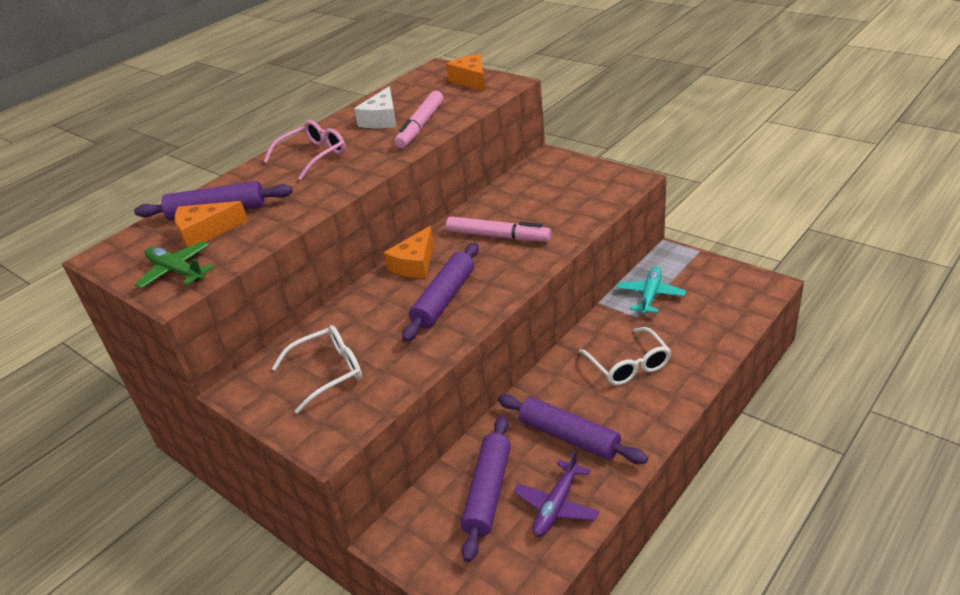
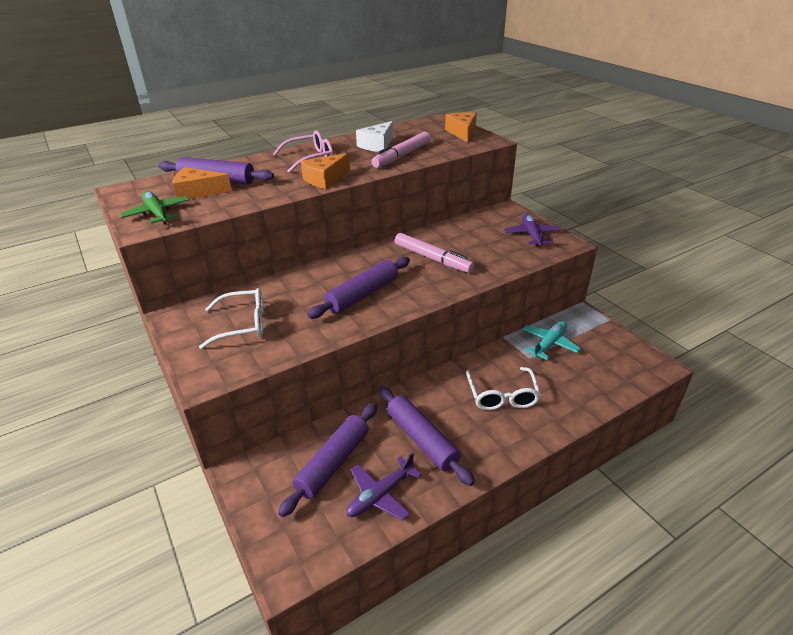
camera: 15 degrees right, 0 degrees up
(415, 264) = (357, 262): orange cheese -> orange cheese (325, 179)
(591, 180) = (531, 235): none -> purple plane

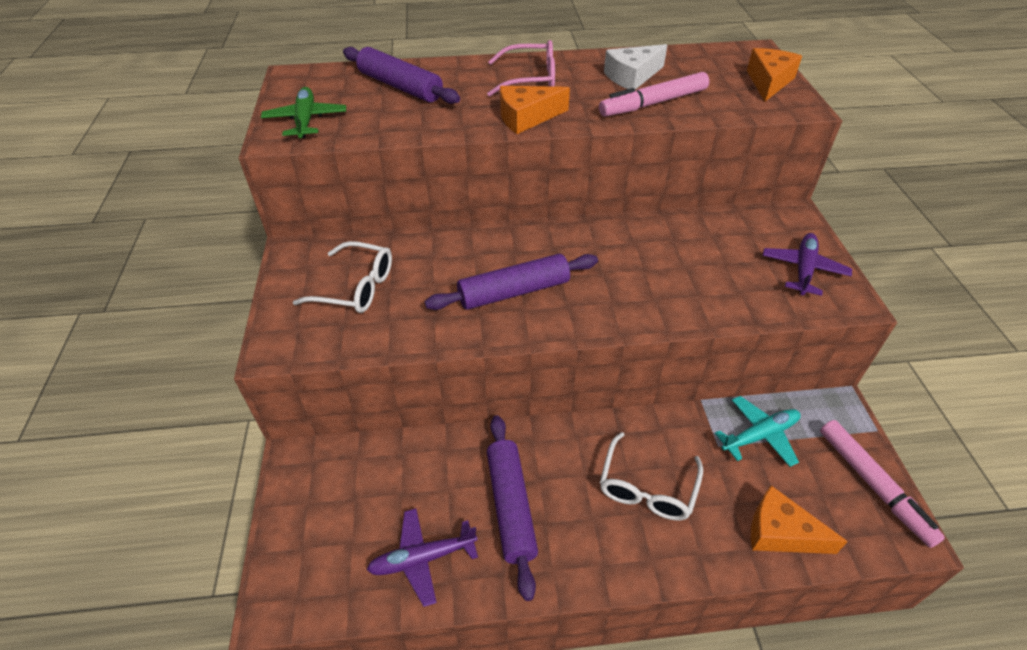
camera: 25 degrees right, 10 degrees up
(198, 192) = (368, 99): orange cheese -> orange cheese (781, 532)
(333, 463) = (395, 492): purple rolling pin -> none
(432, 258) = (637, 265): pink marker -> pink marker (873, 485)

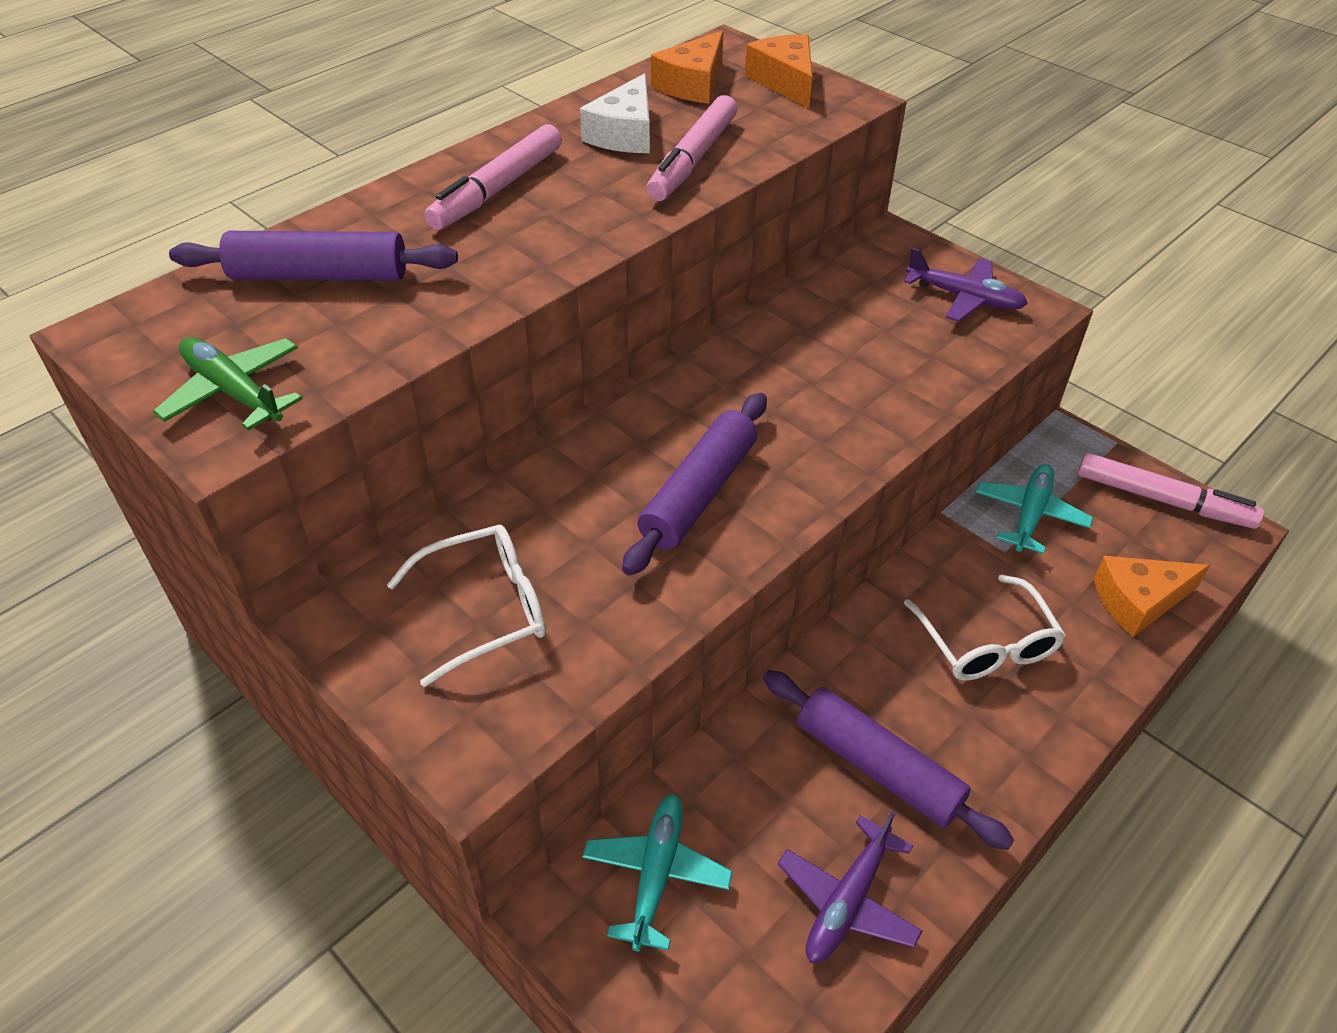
camera: 40 degrees left, 0 degrees up
(352, 475) = (656, 875): none -> turquoise plane
(526, 117) = (562, 244): orange cheese -> orange cheese (693, 84)
(529, 79) = (497, 189): pink glasses -> pink marker
(803, 270) = (964, 298): purple plane -> purple plane turned 135 degrees clockwise

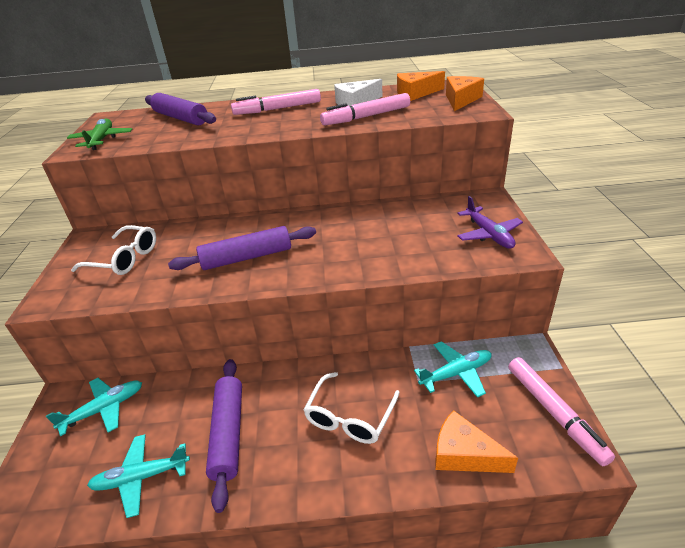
camera: 45 degrees right, 10 degrees down
(848, 900) = (142, 477): purple plane -> turquoise plane

